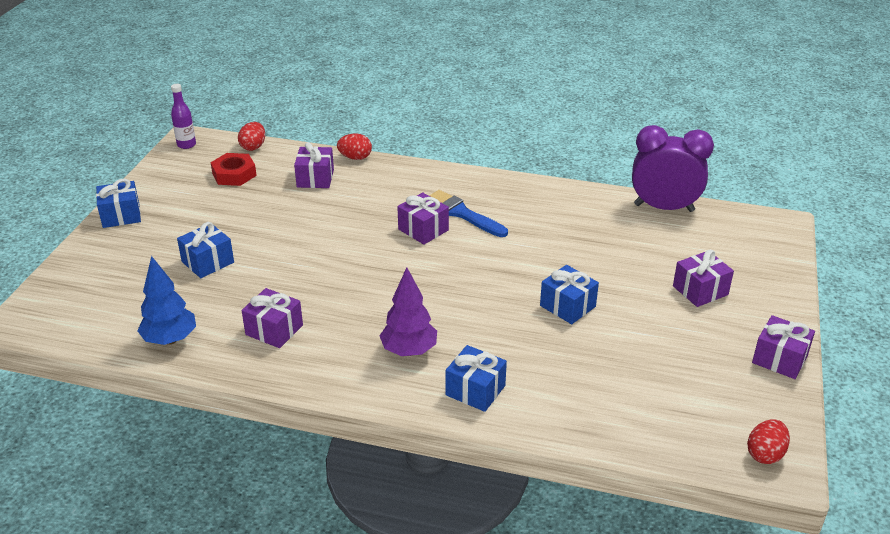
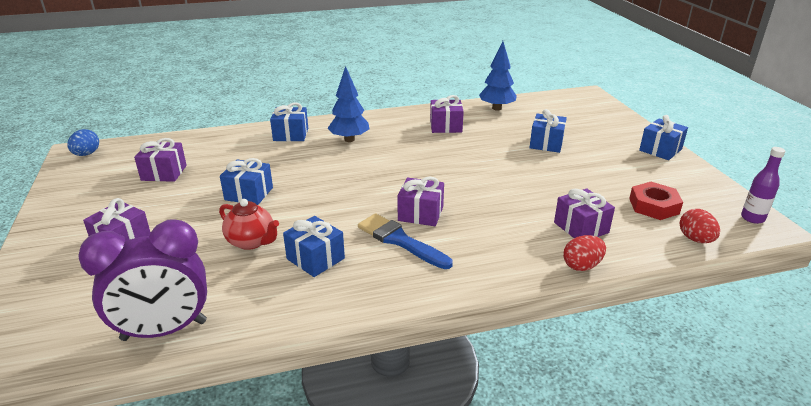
camera: 150 degrees right, 5 degrees down
(409, 351) = (349, 139): purple tree -> blue tree
(462, 214) = (400, 241): blue brush -> blue brush turned 150 degrees counterclockwise
(538, 221) = (315, 259): none -> blue gift
(583, 252) = (251, 241): none -> red teapot
(765, 454) = (86, 154): red egg -> blue egg
(779, 359) = (55, 207): purple gift -> purple gift (164, 173)

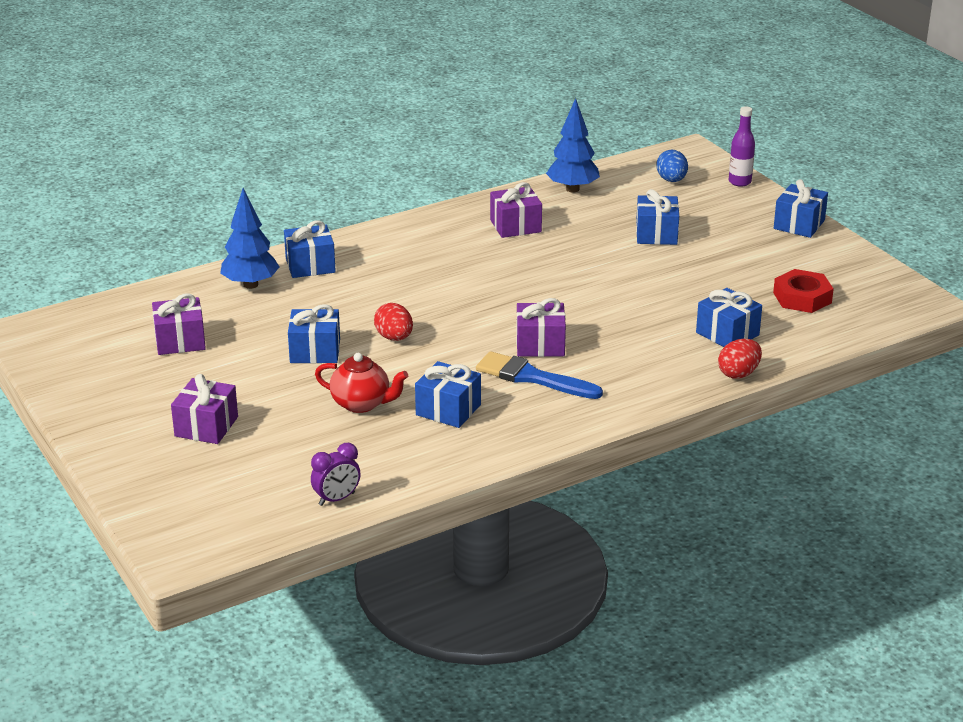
camera: 15 degrees left, 0 degrees up
(86, 154) = (45, 331): blue egg -> blue egg (671, 180)
(164, 330) = (336, 499): purple clock -> purple clock, size x0.46
(349, 139) = (396, 262): blue tree -> blue tree (250, 285)
(581, 227) = (727, 334): purple gift -> blue gift
(695, 239) = (851, 329): red egg -> red egg (394, 338)
(752, 218) = (910, 297): purple bottle -> purple bottle (739, 182)

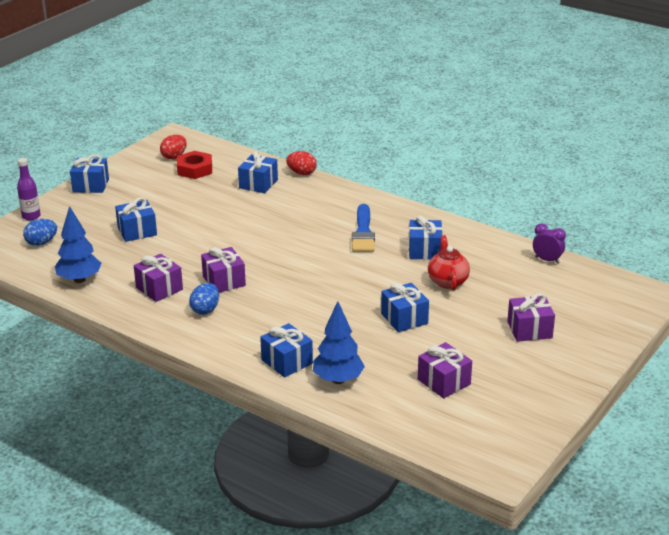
camera: 115 degrees left, 0 degrees up
(394, 338) = (360, 293): red egg -> red egg (174, 156)
(449, 242) = (205, 310): none -> blue egg
(540, 344) = (322, 239): purple gift -> purple gift (224, 281)

